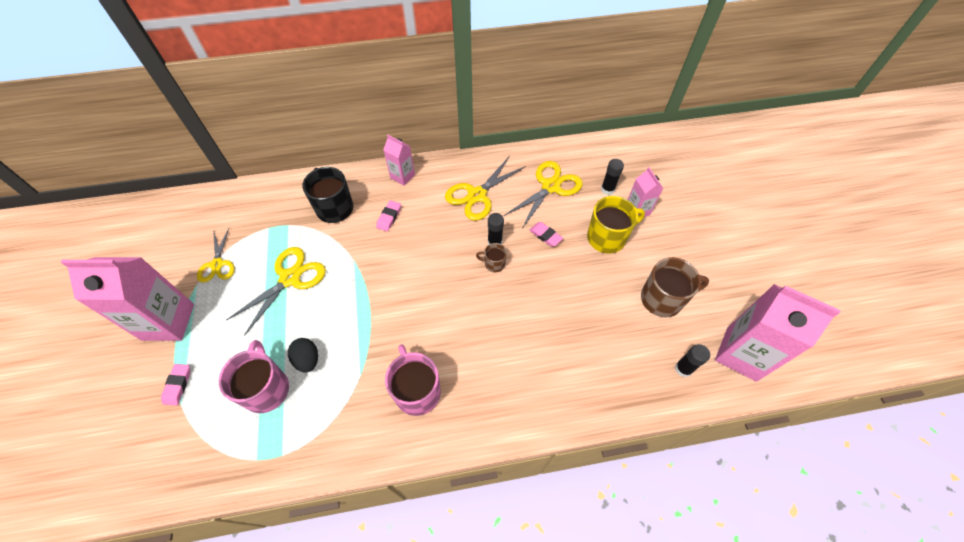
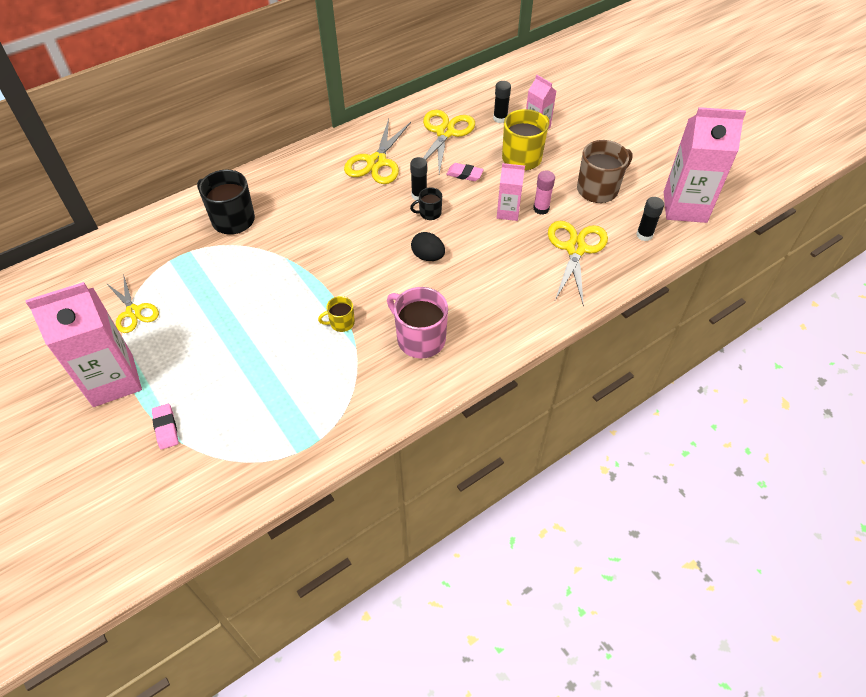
camera: 25 degrees left, 5 degrees down
(266, 388) = (266, 394): pink mug -> none
(290, 278) = (226, 295): yellow scissors -> yellow scissors (575, 249)
(307, 359) = (293, 355): black egg -> black egg (428, 256)
(362, 345) = (341, 323): none -> yellow mug
(389, 217) = (297, 209): pink eraser -> none
(402, 176) = (288, 169): pink carton -> pink carton (508, 212)
(494, 264) = (429, 213): brown mug -> black mug
(596, 299) = (541, 209): none -> pink glue stick

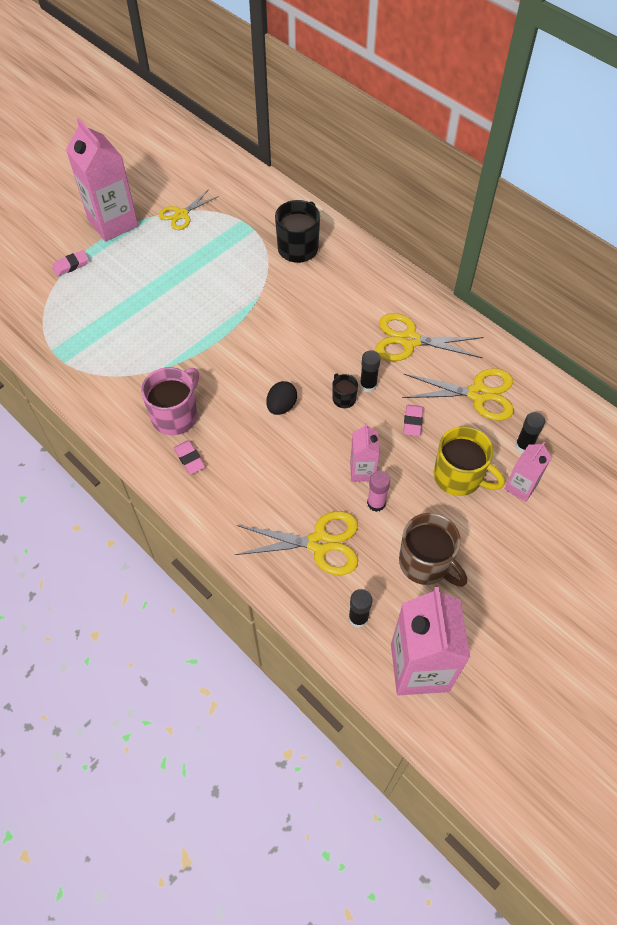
camera: 80 degrees right, 5 degrees up
(341, 323) = (187, 353): yellow mug -> none
(474, 331) = (189, 459): none -> pink eraser

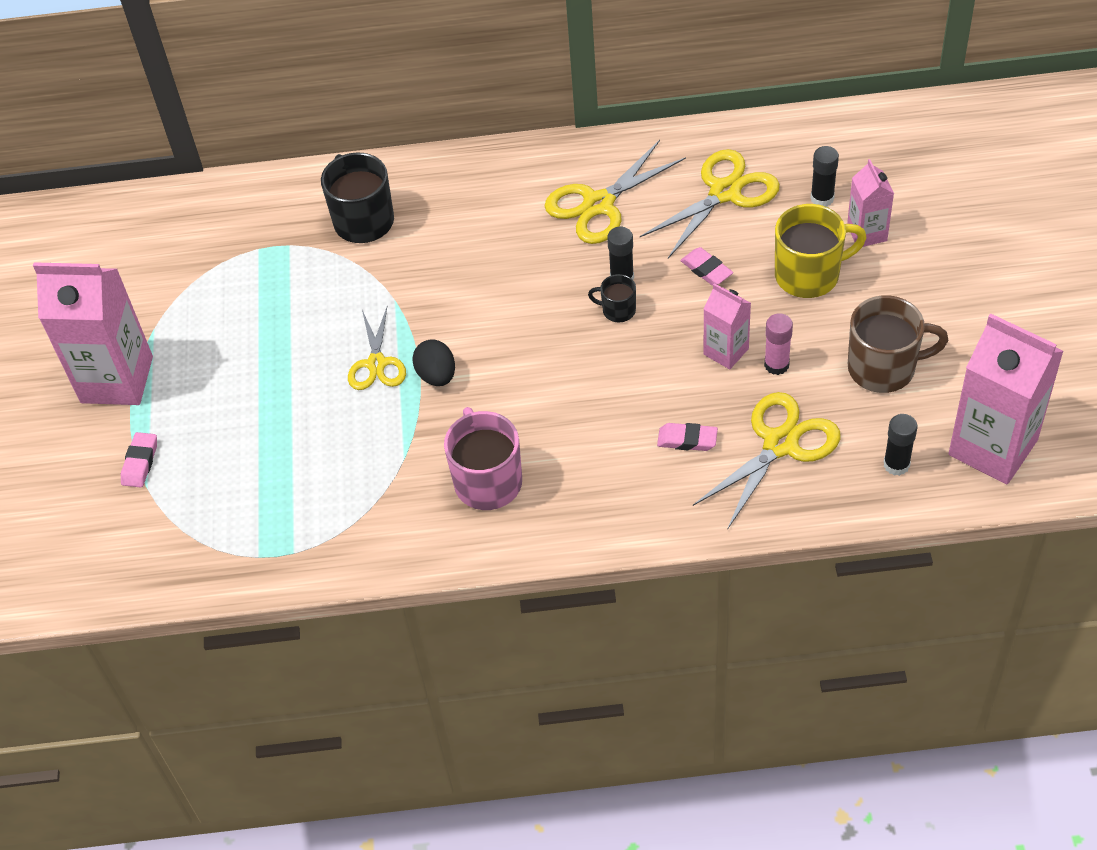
camera: 45 degrees left, 5 degrees down
(181, 214) = (182, 302): yellow scissors -> yellow scissors (376, 364)
(189, 459) = (561, 501): pink eraser -> pink eraser (687, 440)
(281, 406) = (573, 372): black egg -> black egg (436, 375)

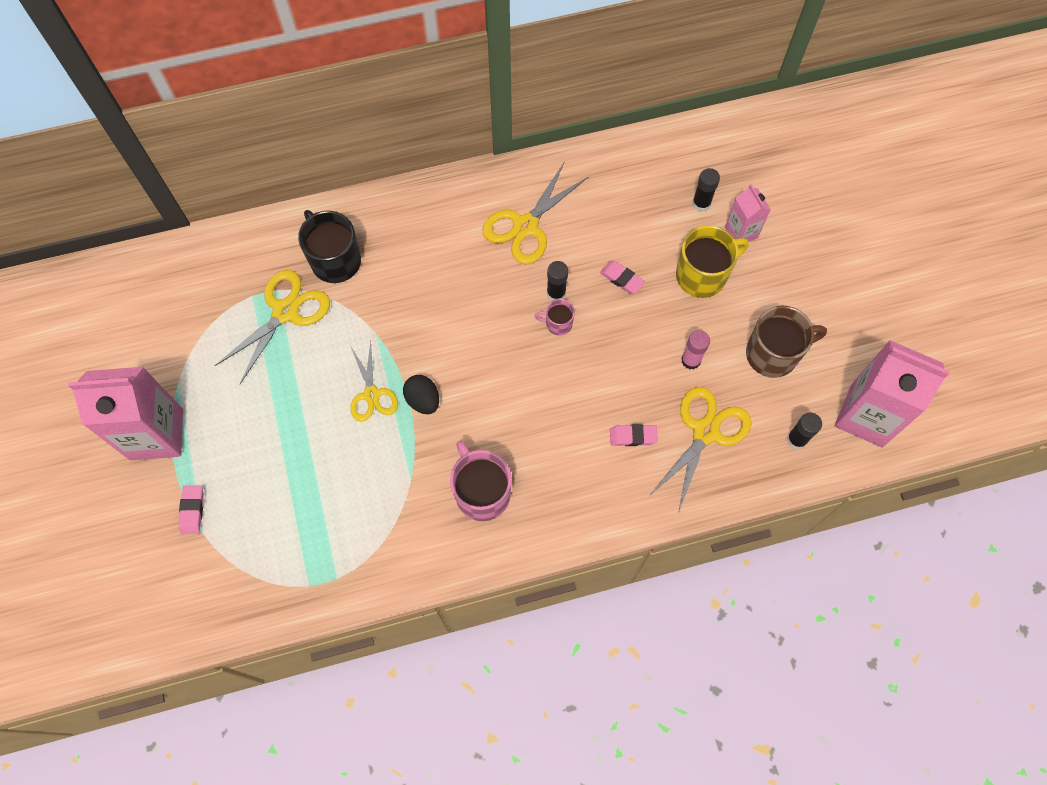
camera: 15 degrees left, 15 degrees up
(617, 310) = (558, 323): black mug -> pink mug
(725, 192) = (624, 205): yellow scissors -> yellow scissors (286, 312)
(726, 351) = (649, 352): pink carton -> none

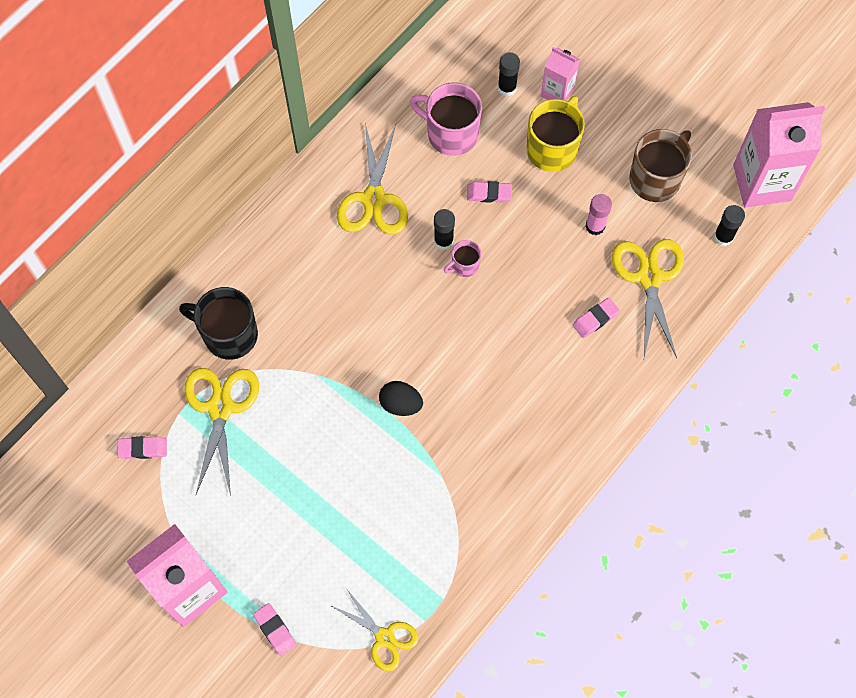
camera: 35 degrees left, 0 degrees up
(206, 305) = (143, 449): none -> pink eraser
(371, 395) = (353, 428): yellow scissors -> yellow scissors (384, 637)
(481, 492) = (508, 447): pink mug -> pink mug (451, 133)

